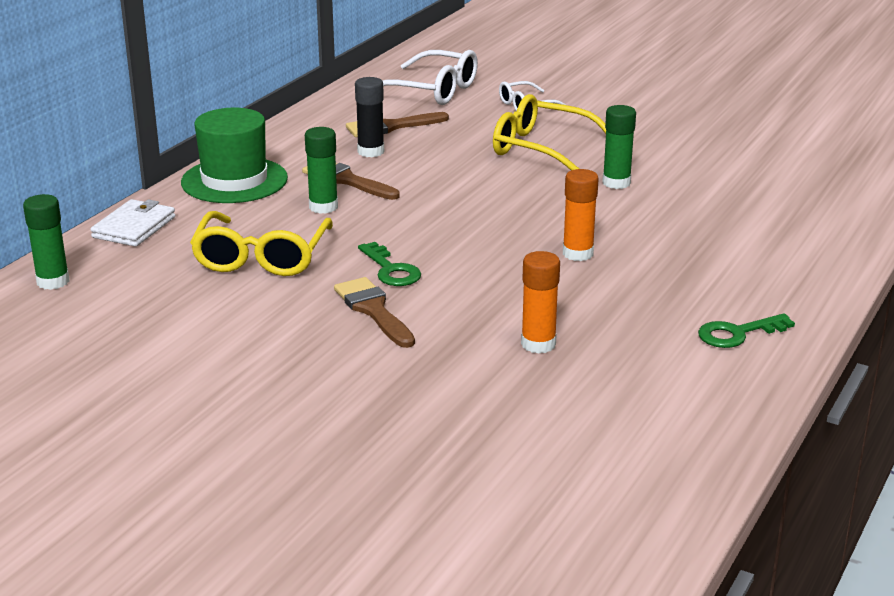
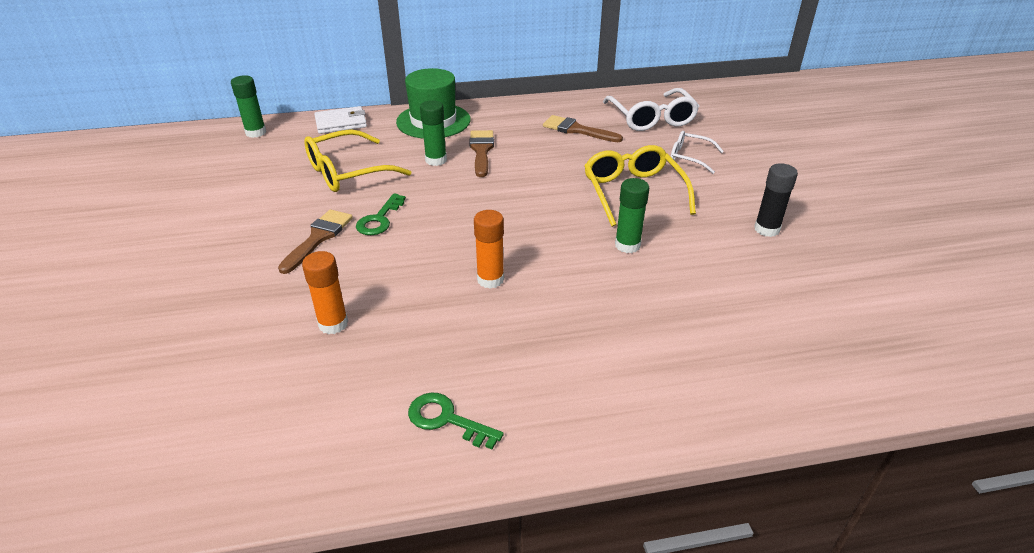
camera: 50 degrees right, 10 degrees up
(371, 152) = (532, 140): black glue stick -> black glue stick (766, 229)

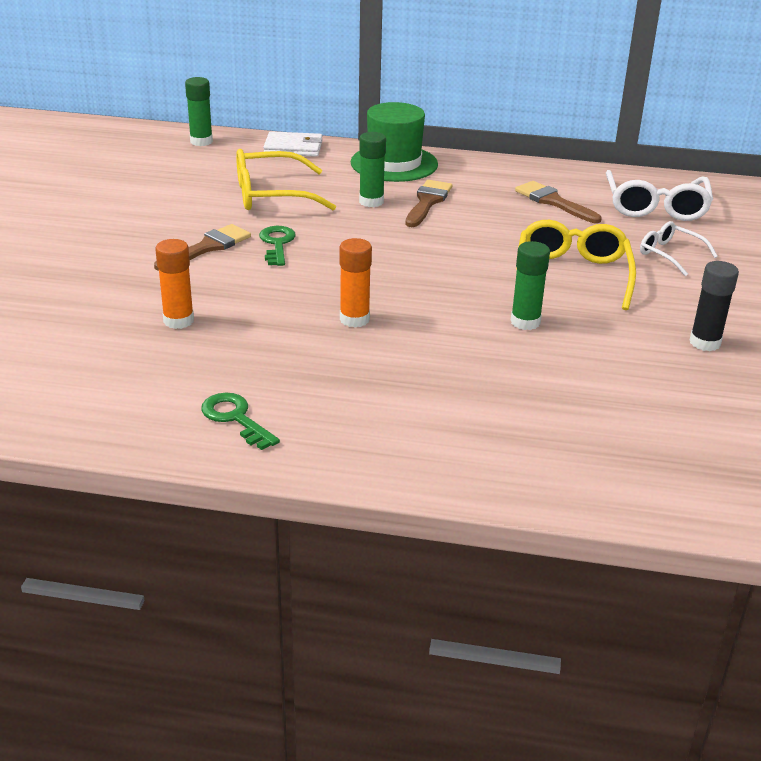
camera: 20 degrees right, 5 degrees down
(379, 219) = (277, 244): green key -> green key turned 135 degrees clockwise

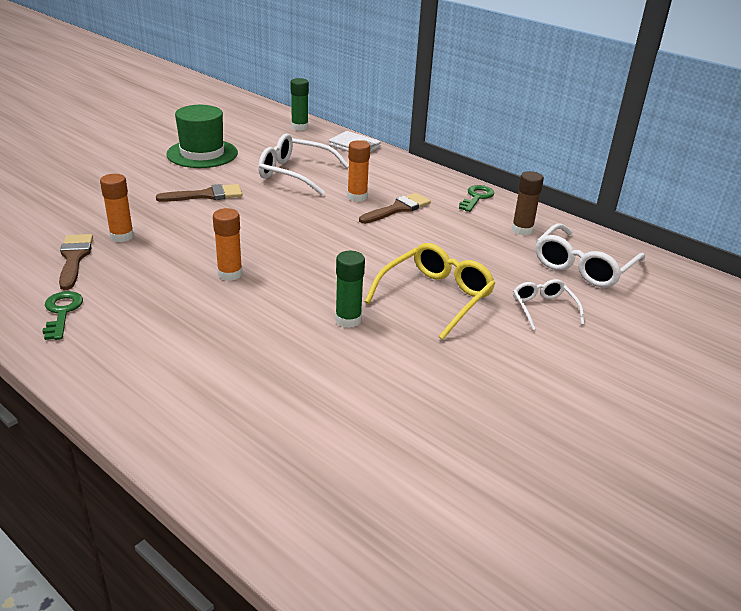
camera: 30 degrees right, 0 degrees up
(272, 195) = (295, 173): yellow glasses -> white glasses
(277, 244) = (253, 206): green key -> green key (476, 197)
(371, 202) = (357, 197): green glue stick -> orange glue stick
(394, 163) = (411, 175): green hat -> green hat (202, 153)
(553, 202) = (498, 237): brown brush -> brown brush (74, 258)
(565, 189) = (522, 230): none -> brown glue stick
(705, 343) = (475, 391): black glue stick -> none

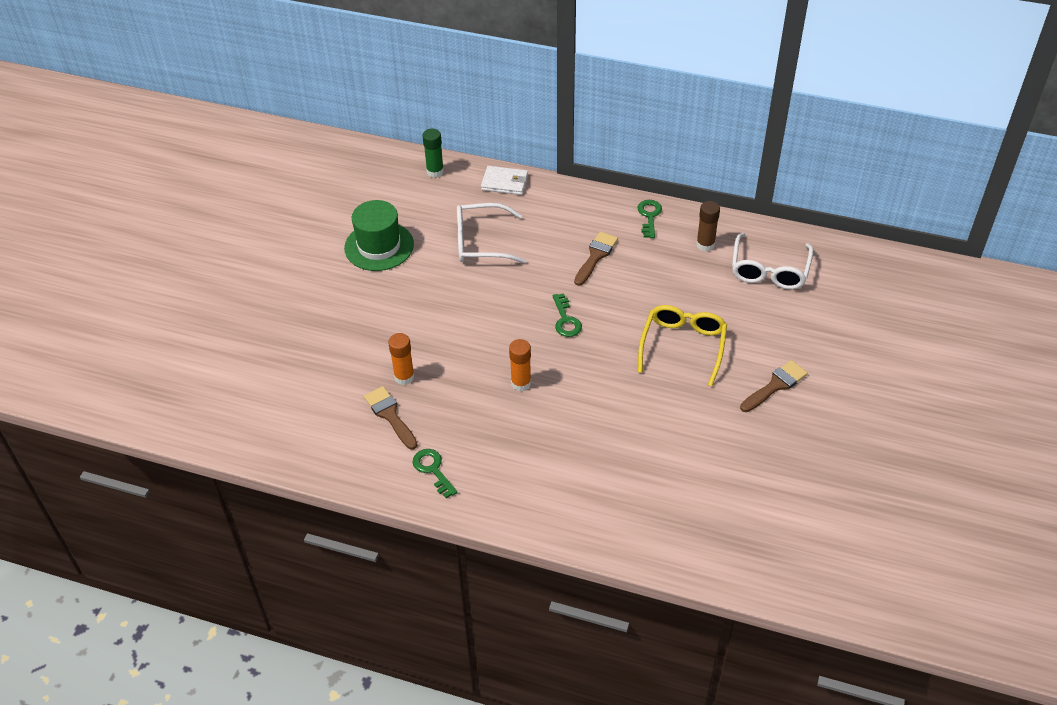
camera: 20 degrees left, 15 degrees up
(206, 195) = (429, 301): brown brush -> brown brush (775, 385)
(324, 242) = (566, 320): none -> green key
(348, 320) = (637, 393): green glue stick -> none
(357, 197) = (554, 254): orange glue stick -> none
(543, 309) = (762, 327): white glasses -> none

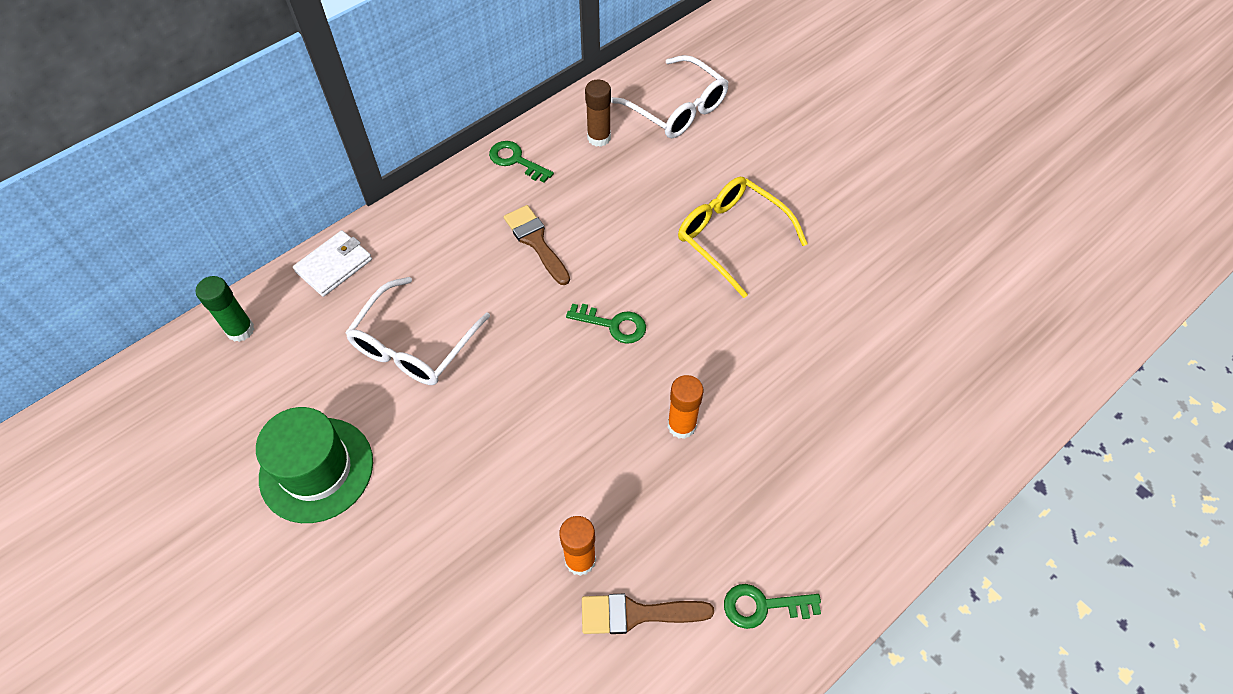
camera: 60 degrees left, 10 degrees up
(775, 385) = (837, 191): brown brush -> none

